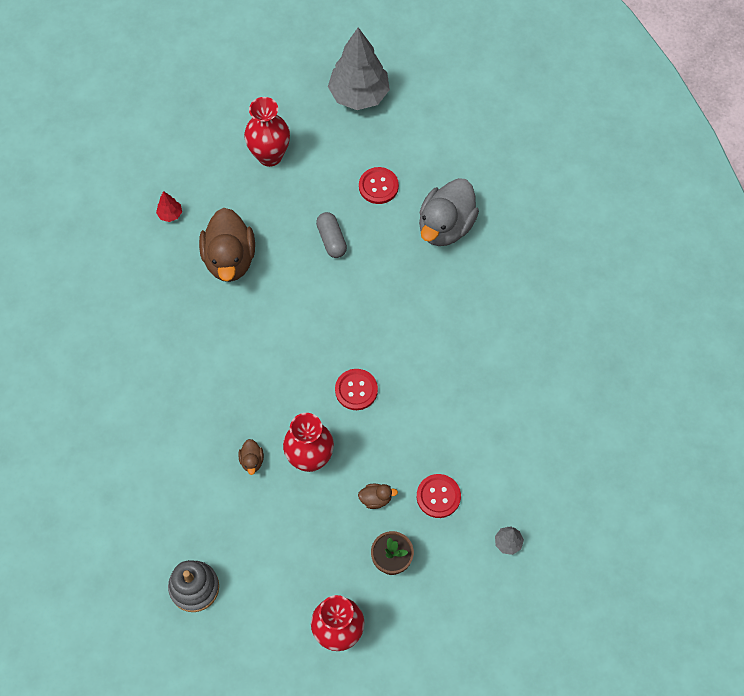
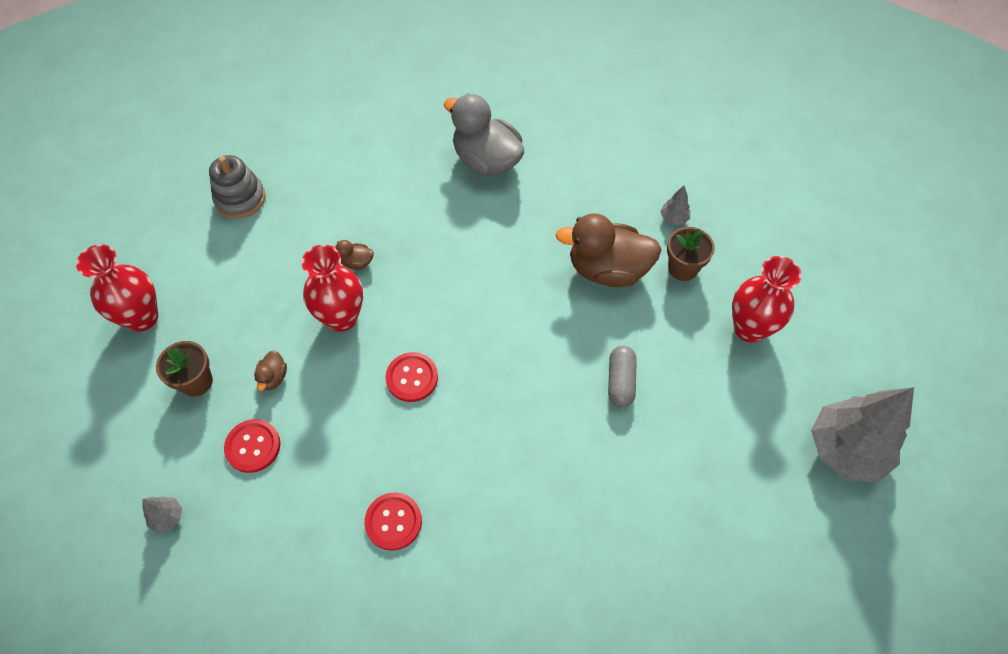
camera: 100 degrees right, 5 degrees down
(170, 214) = (673, 218): red tree -> grey tree
(220, 204) = (683, 268): none -> brown flower pot
(331, 240) = (620, 381): grey capsule -> grey capsule turned 75 degrees counterclockwise
(378, 186) = (695, 451): red button -> red button (393, 521)
(445, 226) = (625, 528): grey duck -> grey duck (486, 160)

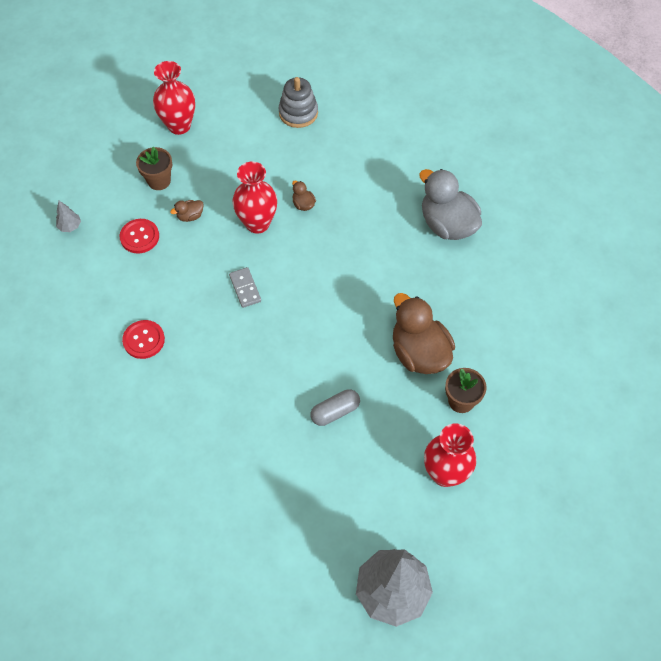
camera: 55 degrees right, 0 degrees up
(412, 378) = (245, 288): red button -> grey domino
(486, 160) = (447, 224): grey duck -> grey duck turned 45 degrees counterclockwise
(673, 218) = (500, 371): grey tree -> none

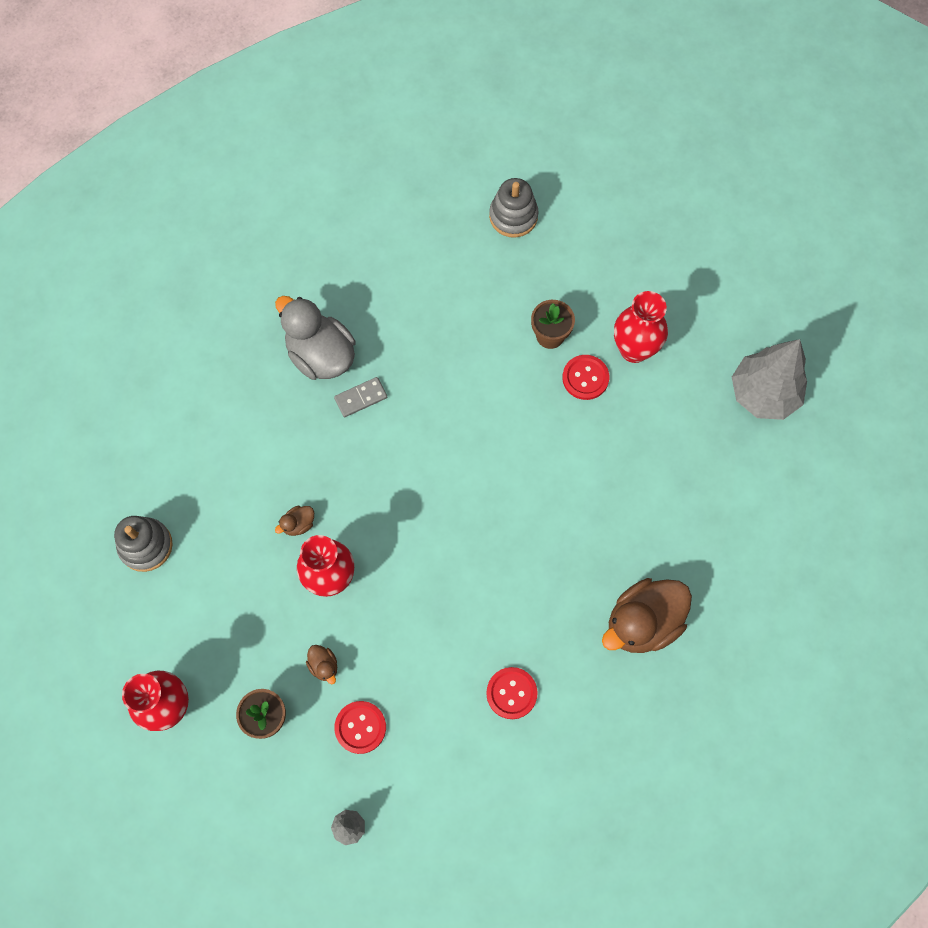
camera: 95 degrees left, 10 degrees up
(245, 288) = (428, 581): grey domino -> grey domino (361, 398)
(335, 412) = (579, 463): grey capsule -> none
(417, 426) = (585, 378): none -> red button
(419, 353) = (496, 379): brown duck -> brown duck (642, 622)
(447, 224) = (321, 355): grey duck -> grey duck turned 90 degrees clockwise
(586, 381) = (513, 216): none -> grey stacking toy

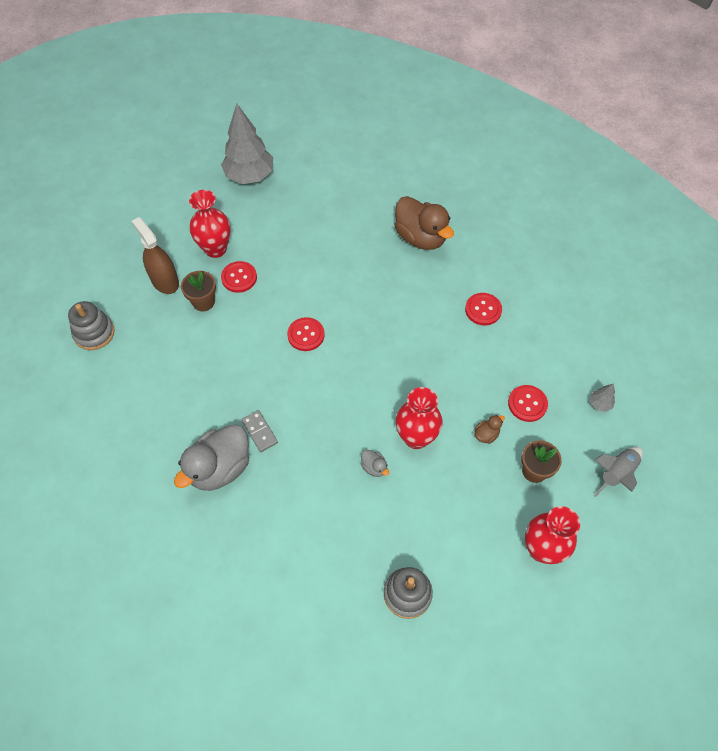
camera: 95 degrees left, 10 degrees down
(249, 824) = (616, 473): none -> grey rocket
(298, 524) = (374, 467): brown duck -> grey duck
(490, 456) = (306, 335): none -> red button
(585, 290) = (165, 281): none -> brown spray bottle

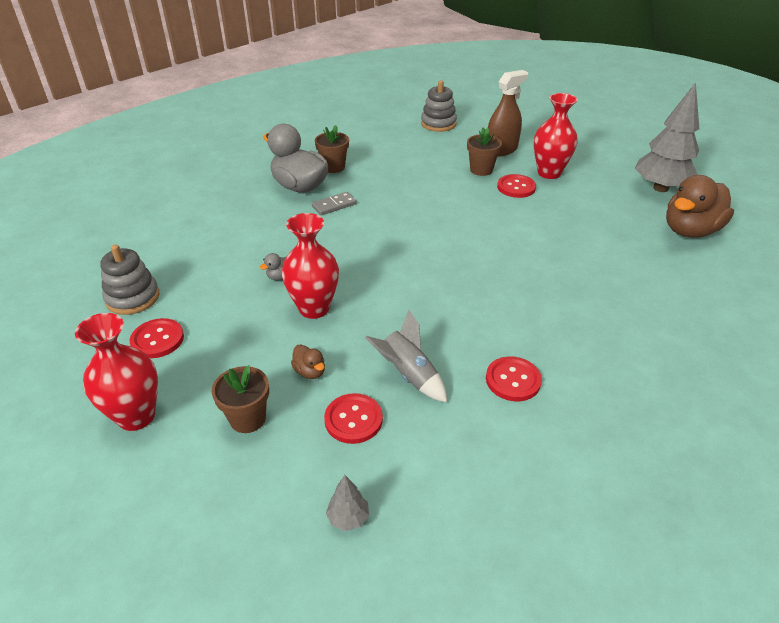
camera: 90 degrees right, 20 degrees down
(181, 437) = (333, 167): none -> brown flower pot
(306, 335) = (450, 229): red button -> red button (157, 340)
(420, 237) = (625, 320): brown duck -> brown duck (690, 231)
(616, 473) = (220, 525): grey rocket -> grey rocket (408, 375)

